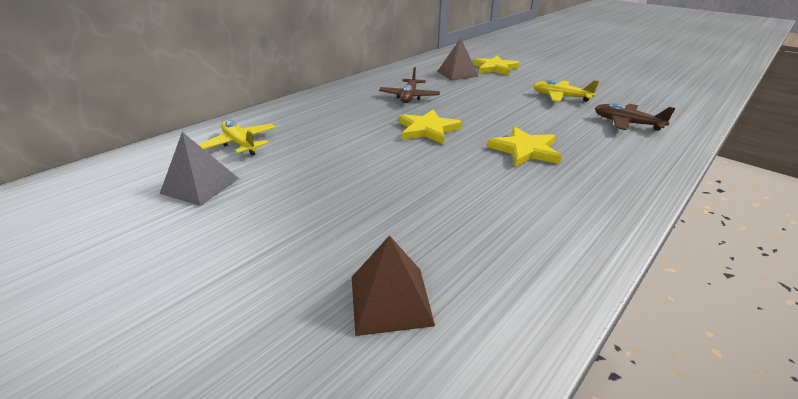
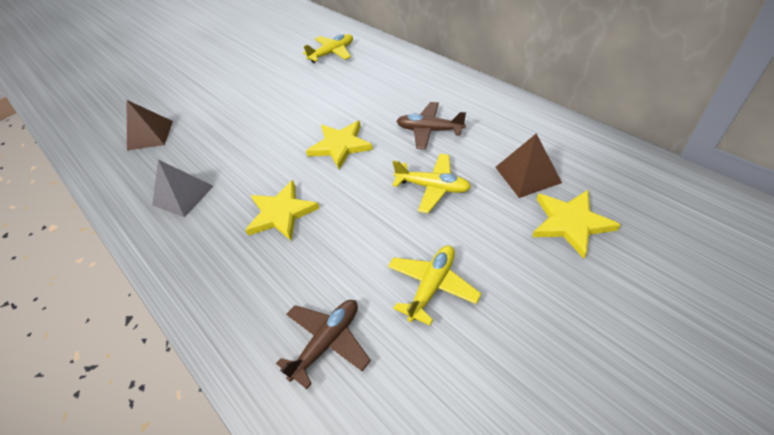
camera: 100 degrees right, 15 degrees up
(200, 185) = (279, 54): grey pyramid -> grey pyramid (183, 195)
(475, 96) = (432, 187): none -> yellow plane

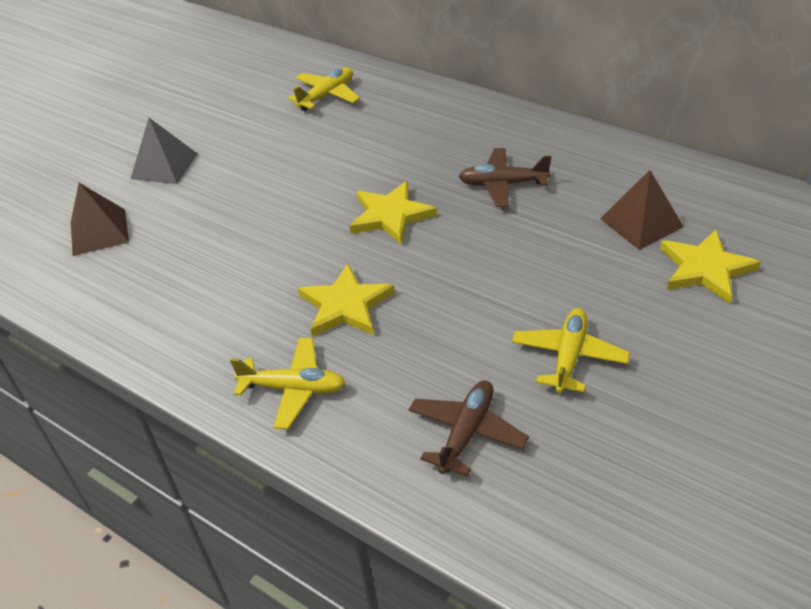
camera: 15 degrees left, 5 degrees down
(183, 195) = (193, 302): grey pyramid -> grey pyramid (164, 166)
(432, 187) = (531, 250): yellow plane -> yellow plane (293, 389)

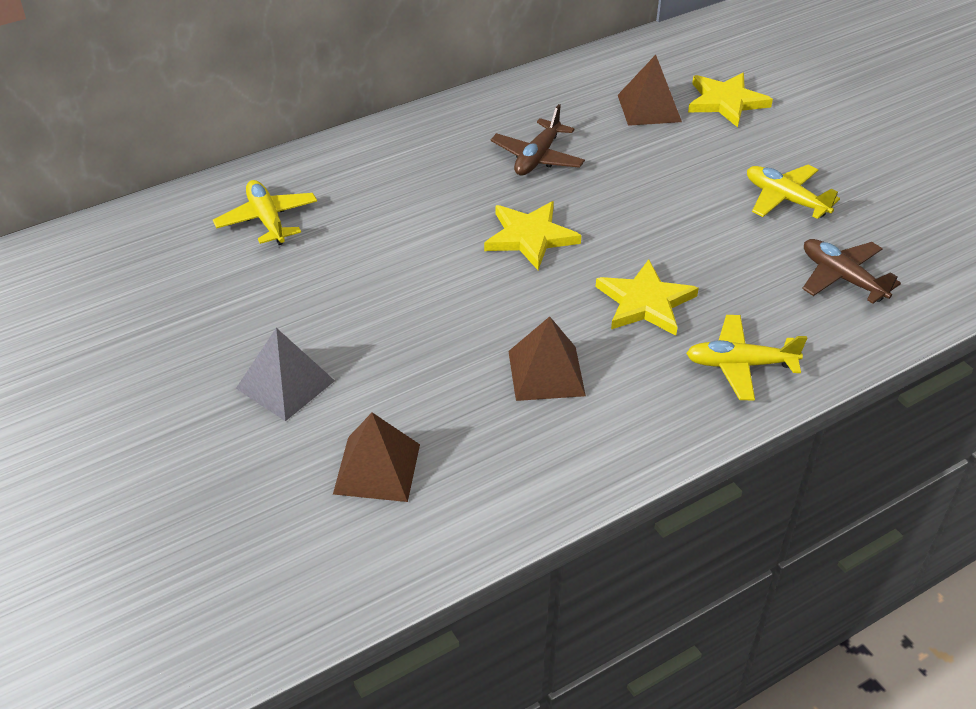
camera: 70 degrees left, 0 degrees up
(229, 277) = (546, 373): none -> brown pyramid
(293, 389) = (740, 365): yellow plane -> yellow plane turned 120 degrees counterclockwise

